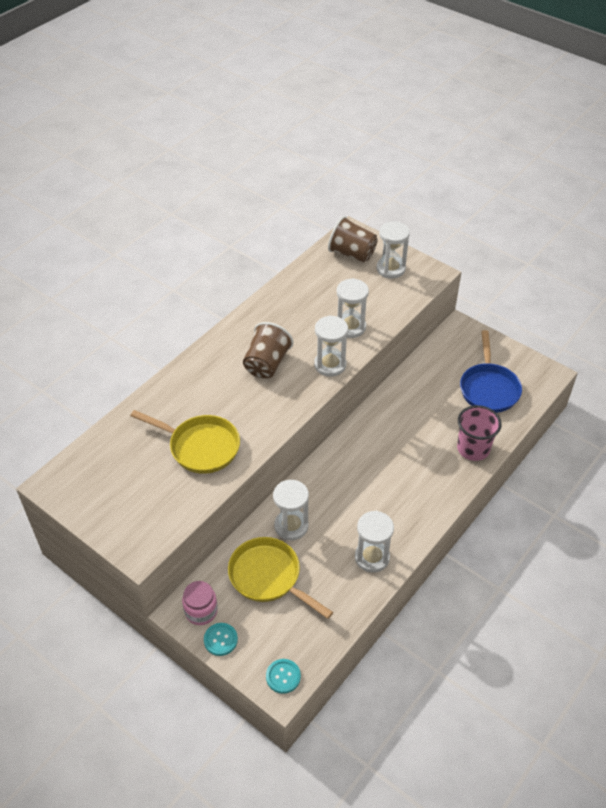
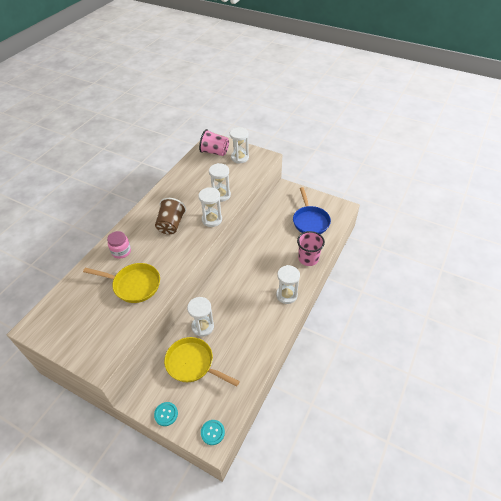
camera: 10 degrees left, 0 degrees up
(201, 611) = (150, 396): pink jar -> pink jar (121, 251)
(352, 254) = (215, 152): brown cup -> pink cup
(372, 557) = (258, 338): white hourglass -> white hourglass (286, 295)

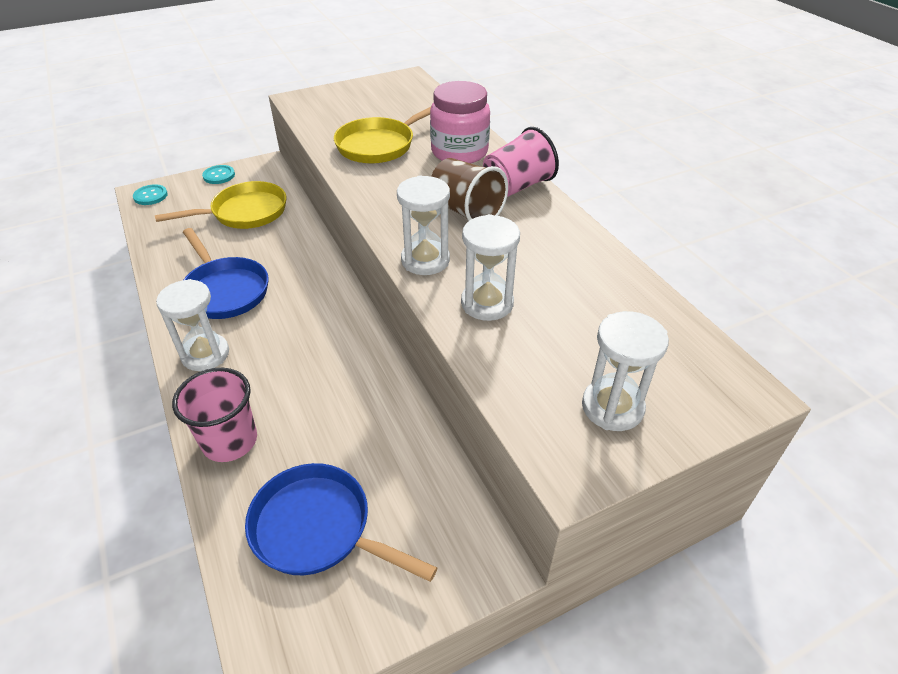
camera: 125 degrees right, 5 degrees down
(121, 251) = (459, 152): pink jar -> pink jar, size x1.60
(202, 327) = (282, 240): white hourglass -> none
(215, 152) = (677, 369): pink cup -> pink cup (517, 186)
(252, 319) = (224, 290): none -> blue pan

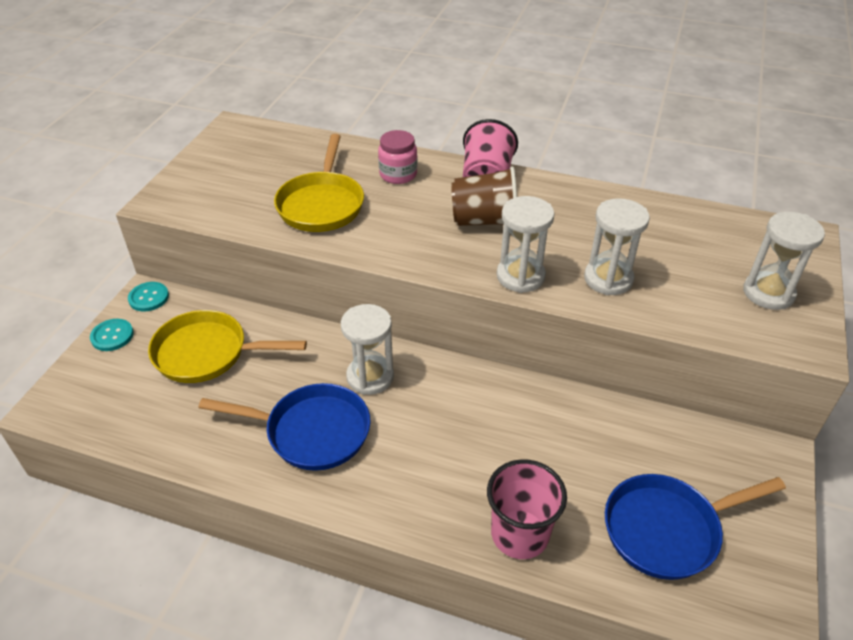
camera: 45 degrees left, 0 degrees up
(150, 196) = (65, 404): turquoise button -> turquoise button (149, 298)
(205, 354) = (388, 493): white hourglass -> white hourglass (370, 377)
(245, 213) = (207, 353): yellow pan -> yellow pan turned 105 degrees counterclockwise
(459, 152) = (398, 174): pink jar -> pink jar, size x0.62

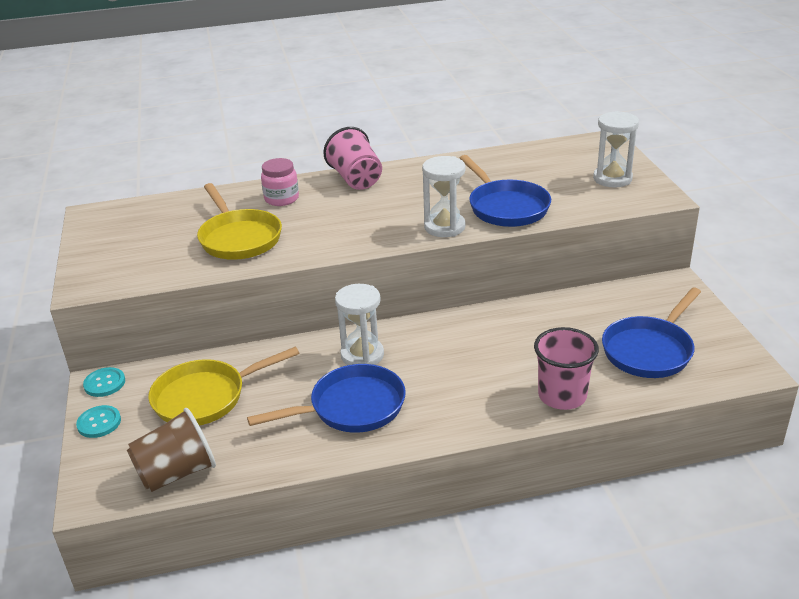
camera: 30 degrees left, 10 degrees down
(485, 221) = (383, 204): brown cup -> brown cup (176, 473)
(608, 279) = (506, 207): white hourglass -> blue pan

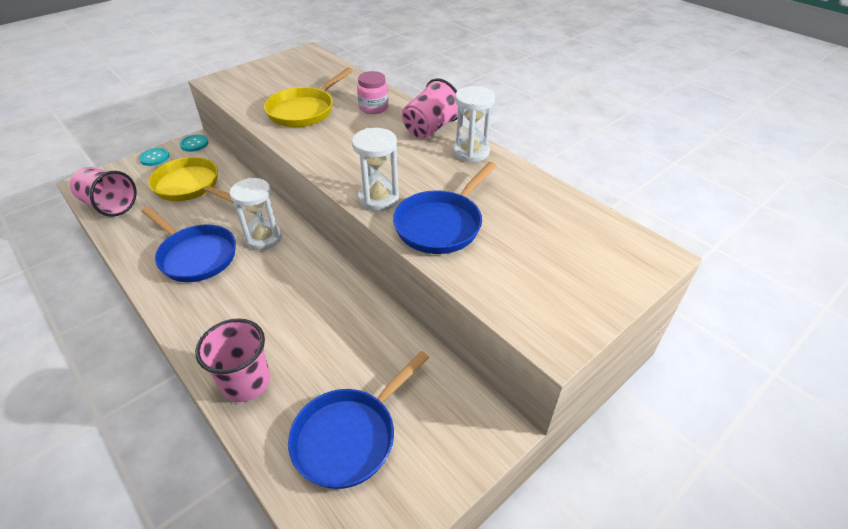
camera: 60 degrees right, 10 degrees up
(176, 473) = (110, 205): brown cup -> pink cup
(612, 179) = (566, 286): white hourglass -> white hourglass (470, 152)
(649, 350) = (349, 436): blue pan -> blue pan turned 60 degrees counterclockwise

